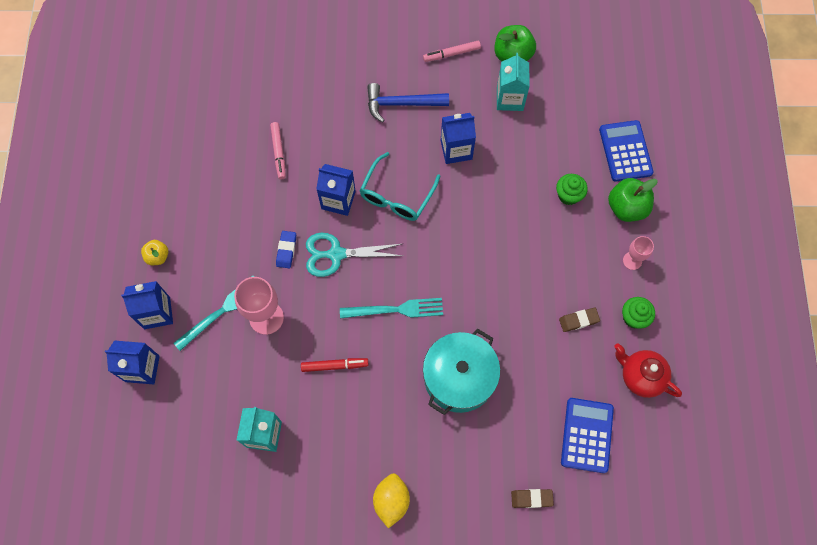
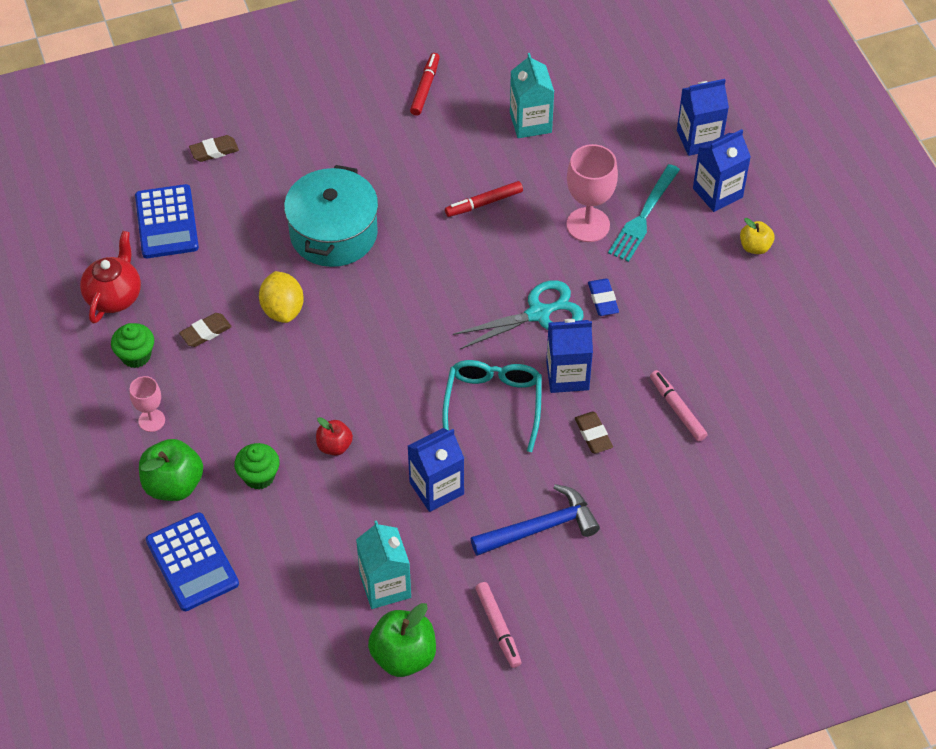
camera: 160 degrees right, 15 degrees down
(334, 506) = (425, 88): none -> red marker
(341, 153) = (593, 435): none -> brown eraser
(391, 501) = (366, 108): yellow lemon -> yellow lemon (283, 309)
(396, 309) = (436, 278): turquoise fork -> none
(451, 54) = (498, 627): pink marker -> pink marker turned 105 degrees clockwise
(512, 200) = (334, 446): none -> red apple
(641, 376) = (114, 296): red teapot -> red teapot turned 90 degrees counterclockwise

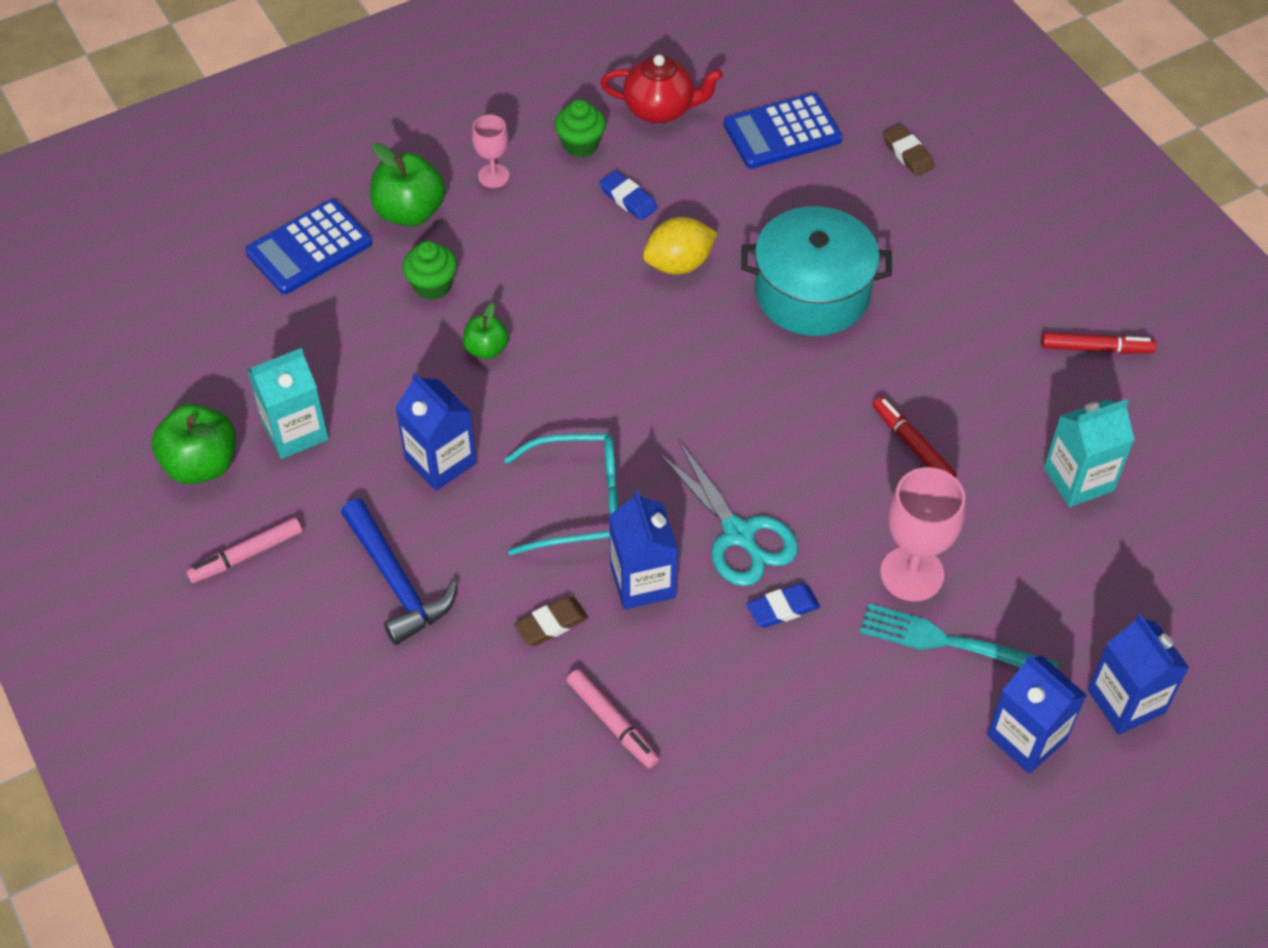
camera: 80 degrees right, 0 degrees up
(205, 332) = (628, 199): brown eraser -> blue eraser
(334, 446) = (486, 349): red apple -> green apple
(677, 409) = (612, 722): pink marker -> pink marker turned 90 degrees clockwise
(755, 247) = (935, 800): yellow apple -> none

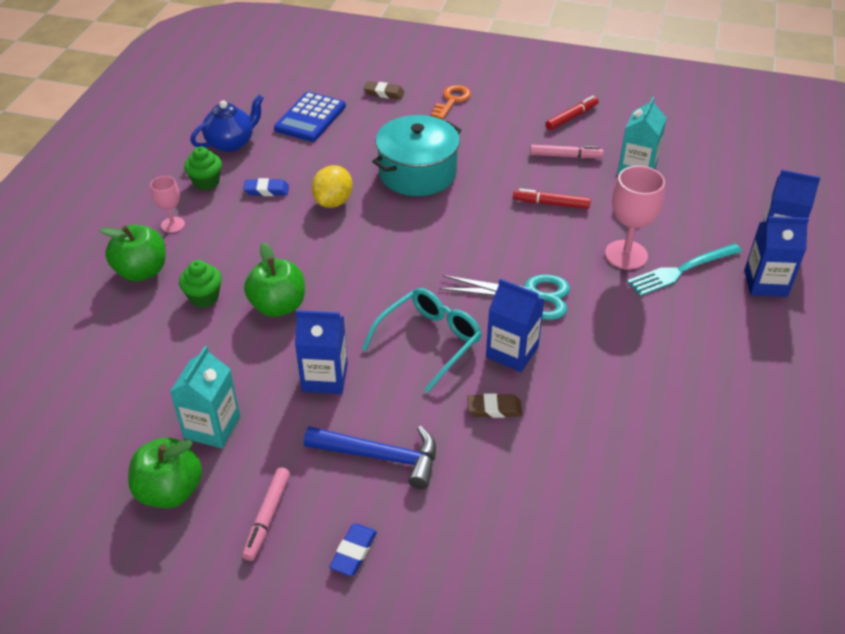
camera: 45 degrees left, 10 degrees down
(309, 248) = (97, 328): blue calculator -> none
(486, 349) = (278, 306): green apple -> green apple, size x1.71
(551, 624) = (494, 408): brown eraser -> brown eraser turned 75 degrees clockwise
(612, 722) = (589, 429): pink marker -> pink marker (565, 156)
(660, 109) = (231, 143): red teapot -> blue teapot
(782, 608) = (593, 312): blue eraser -> blue eraser (353, 552)
(976, 220) = (452, 101): none -> orange key

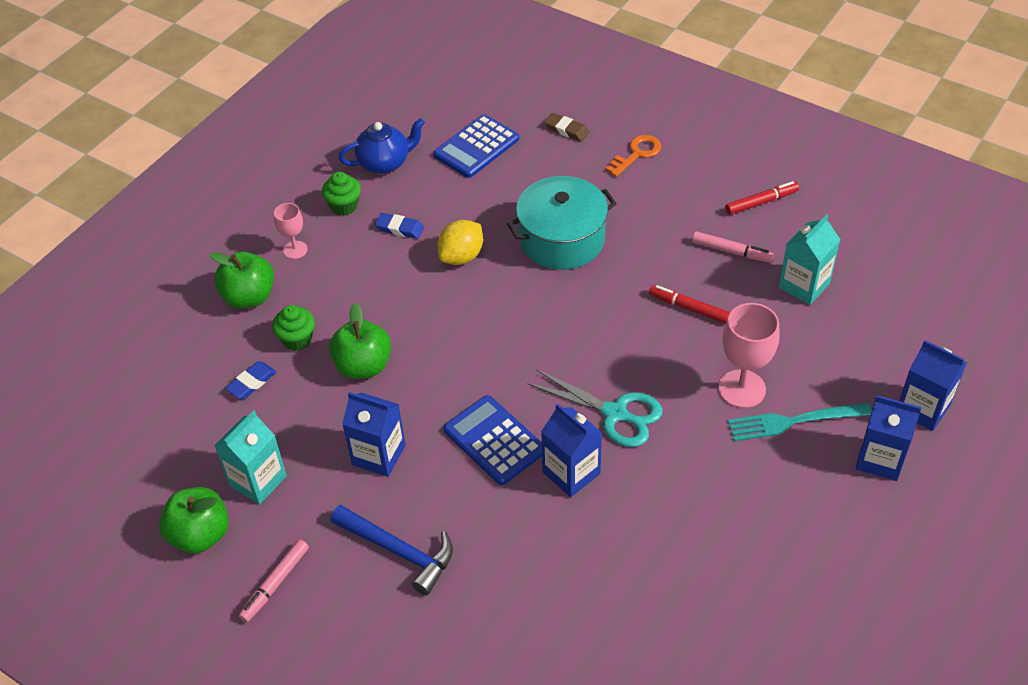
camera: 20 degrees right, 5 degrees up
(353, 552) = (338, 639): blue eraser -> blue eraser (251, 382)
(429, 341) = (494, 440): turquoise glasses -> blue calculator
(494, 408) = (527, 530): brown eraser -> none

